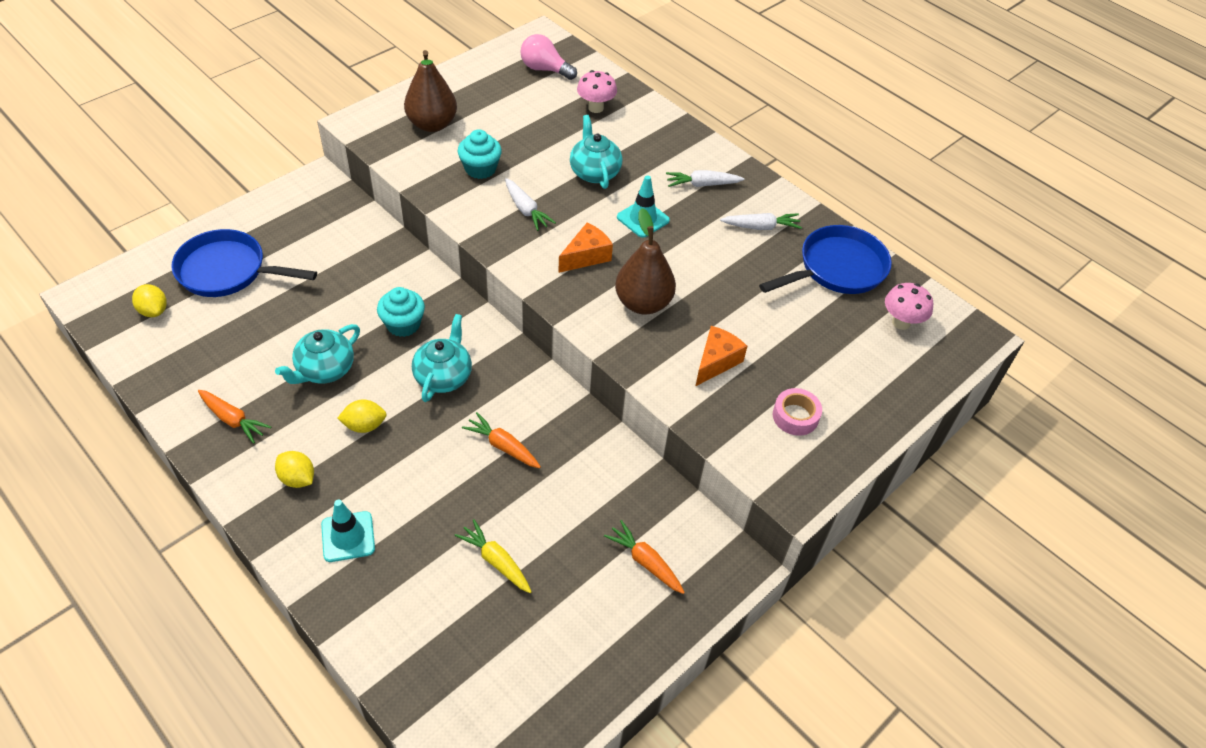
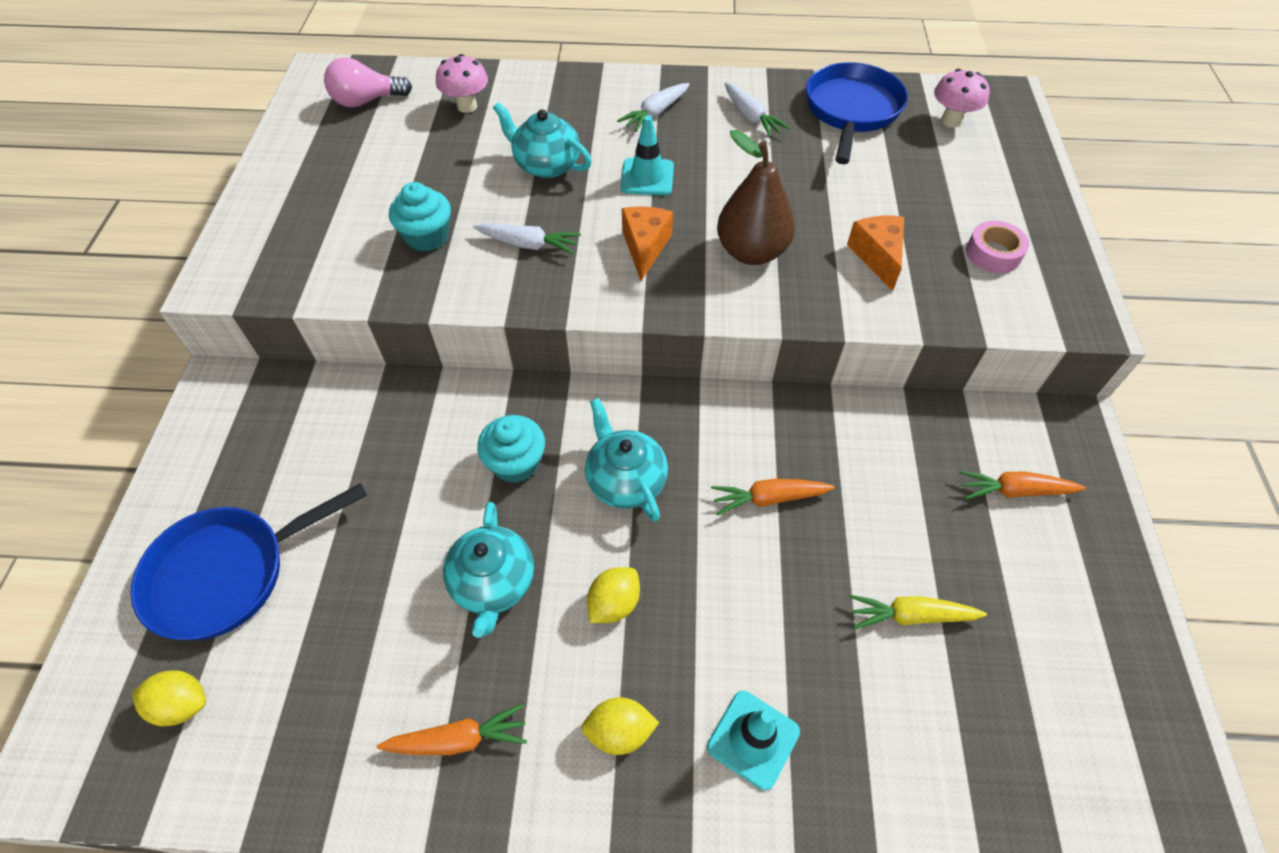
camera: 40 degrees left, 5 degrees up
(432, 124) = (313, 227): brown pear -> none
(761, 227) = (751, 117): white carrot -> white carrot turned 105 degrees clockwise

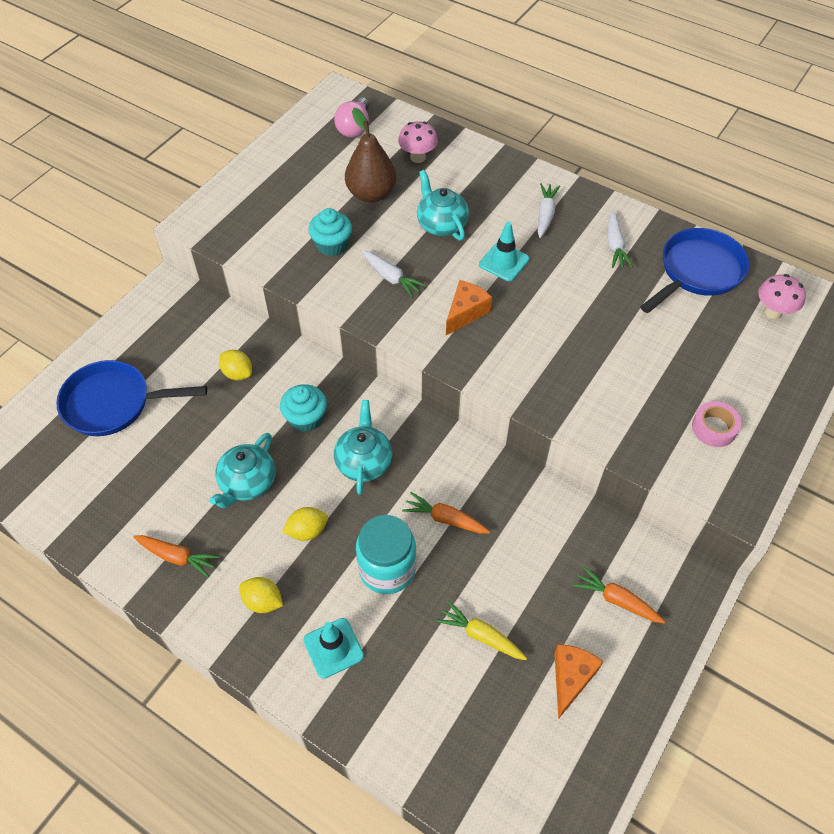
camera: 30 degrees right, 0 degrees up
(182, 704) = (55, 463): yellow lemon -> yellow lemon (237, 373)
(366, 101) = (354, 128): pink light bulb -> pink light bulb turned 90 degrees counterclockwise
(655, 113) = (545, 214): white carrot -> white carrot turned 120 degrees clockwise
(746, 597) = (387, 569): none -> turquoise jar
(751, 252) = (535, 348): brown pear -> brown pear (371, 194)
(877, 256) = (623, 391): orange cheese -> orange cheese (571, 678)

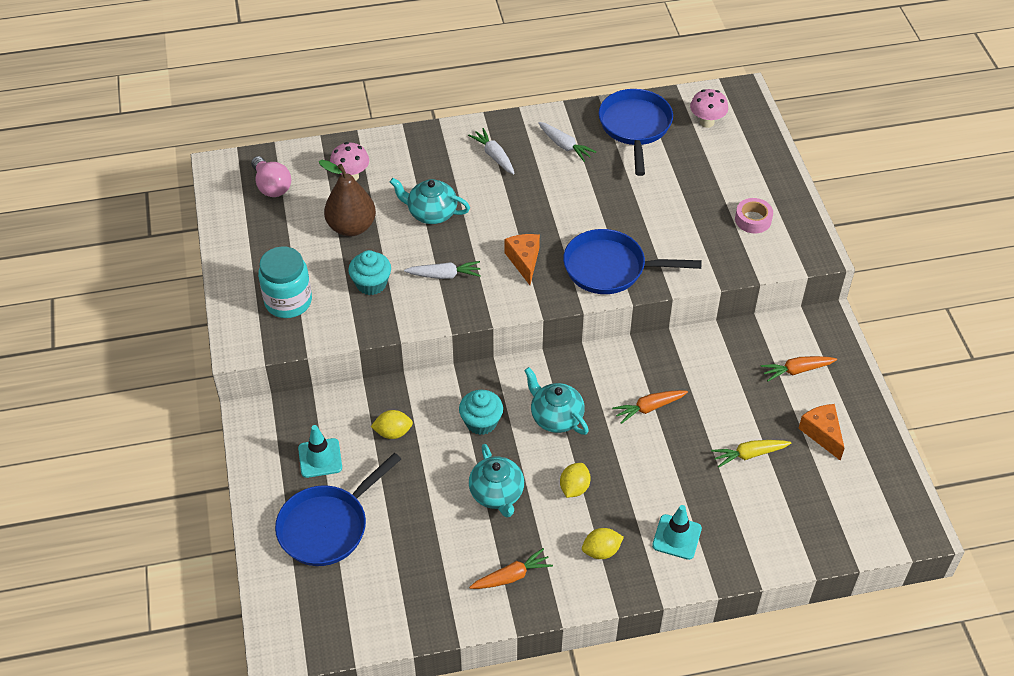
camera: 45 degrees left, 5 degrees down
(387, 569) = (651, 466): turquoise jar -> turquoise jar (288, 301)
(504, 262) = (507, 208): turquoise traffic cone -> turquoise traffic cone (320, 458)
(529, 371) = (610, 268): none -> blue pan

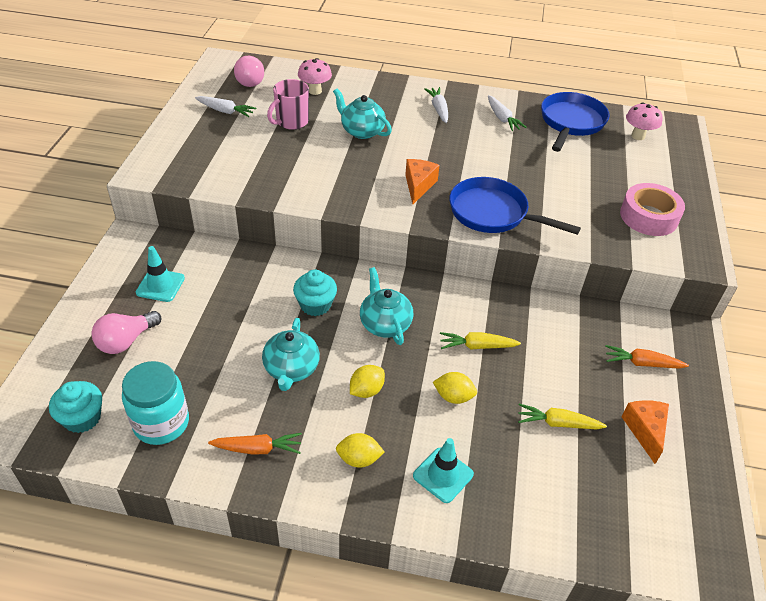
camera: 20 degrees right, 5 degrees down
(288, 301) = (204, 155): turquoise jar -> turquoise jar (161, 423)
(327, 526) = (126, 341): blue pan -> pink light bulb
(351, 227) = (291, 122): brown pear -> pink mug
(371, 284) = (279, 163): turquoise cupcake -> turquoise cupcake (82, 418)
(393, 432) = (234, 287): yellow lemon -> yellow lemon (453, 397)
(444, 275) = (343, 175): white carrot -> white carrot (225, 111)
(649, 408) = (477, 346): orange carrot -> yellow carrot
(753, 220) = (649, 217): pink tape -> pink tape, size x1.59

